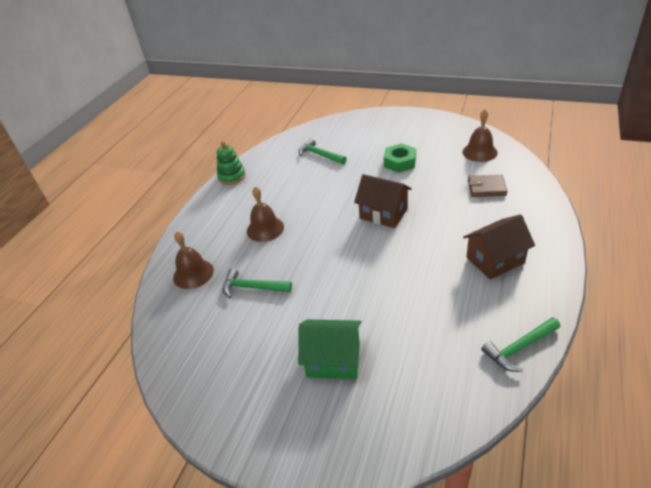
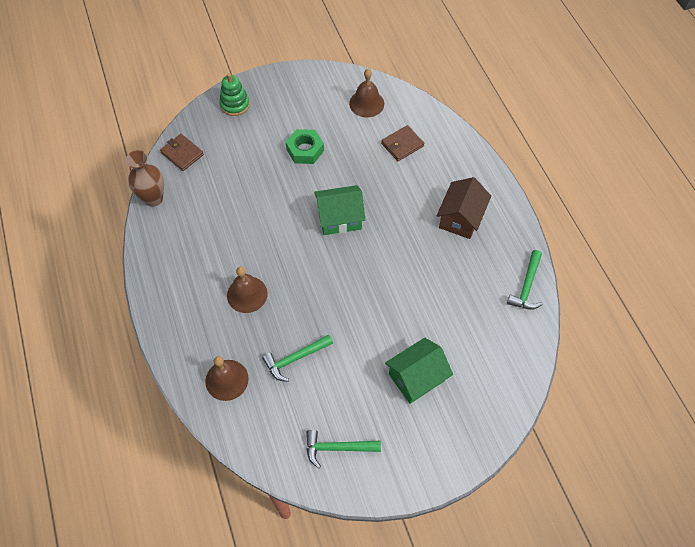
camera: 45 degrees left, 20 degrees up
(232, 176) = (148, 252): green stacking toy -> green stacking toy (235, 104)
(268, 150) = (153, 198): none -> brown vase
(311, 134) = (182, 154): none -> brown wallet
(320, 155) = (217, 178): green hammer -> green hammer (337, 448)
(383, 213) = (339, 218): brown house -> green house

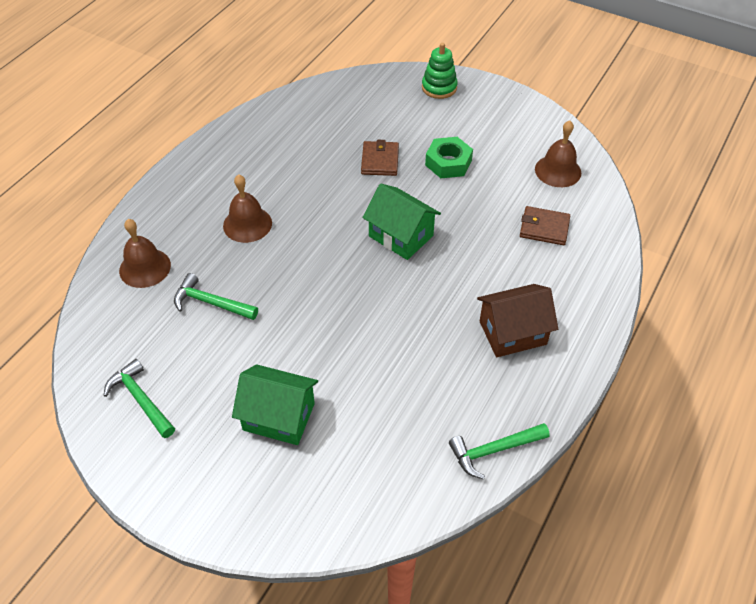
camera: 50 degrees right, 10 degrees down
(153, 198) = (282, 103): brown vase -> none
(182, 154) = (347, 90): brown wallet -> brown wallet (380, 161)

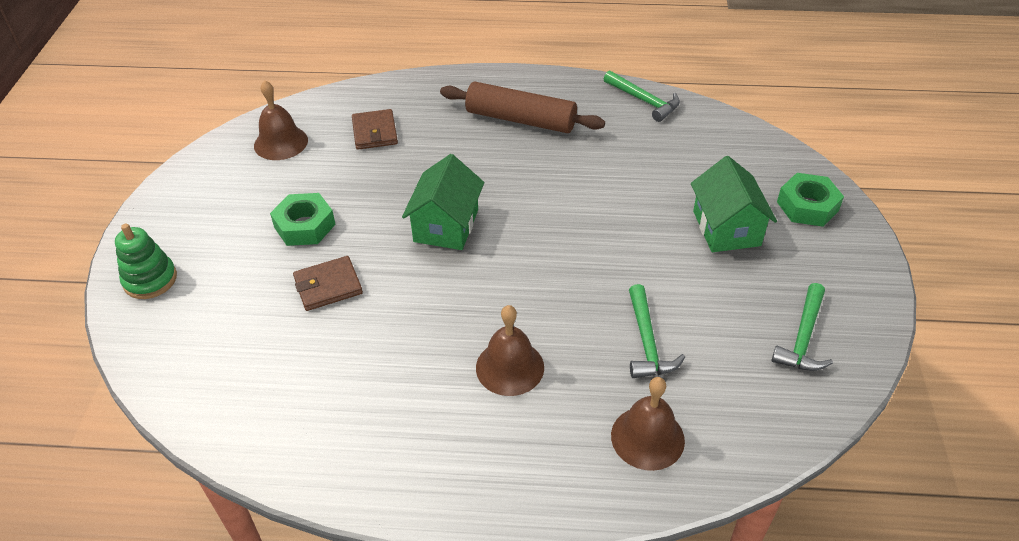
camera: 115 degrees left, 5 degrees down
(261, 501) = (807, 206): none -> green nut
(512, 333) = (520, 120): brown house -> brown rolling pin

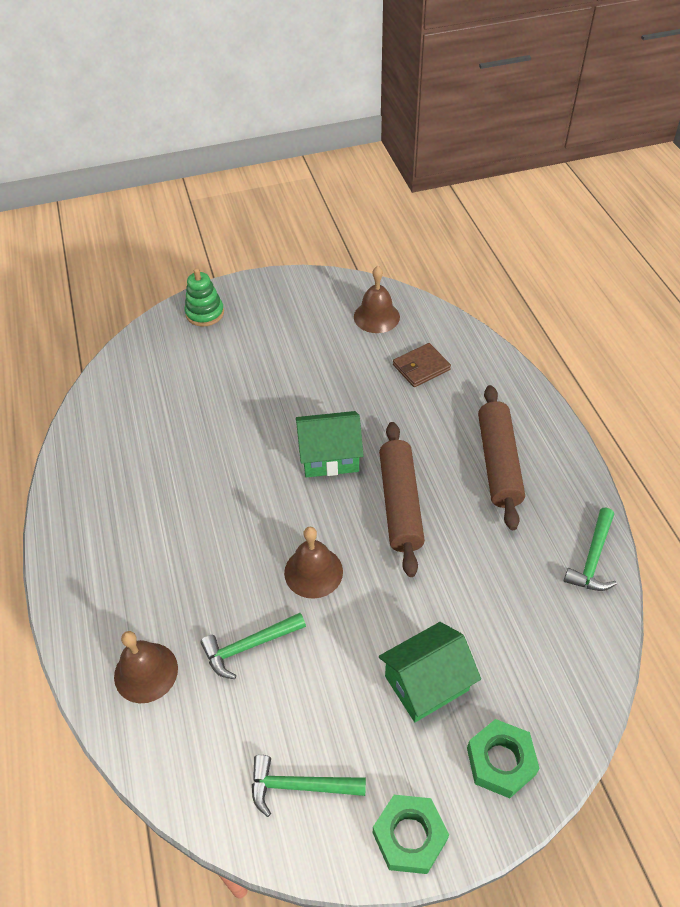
camera: 70 degrees right, 5 degrees up
(305, 226) = (290, 370): green nut -> green nut (409, 836)
(328, 286) = (234, 409): brown wallet -> none
(510, 367) = (190, 552): brown bell -> brown bell (313, 572)
(532, 192) = (400, 504): none -> brown rolling pin

